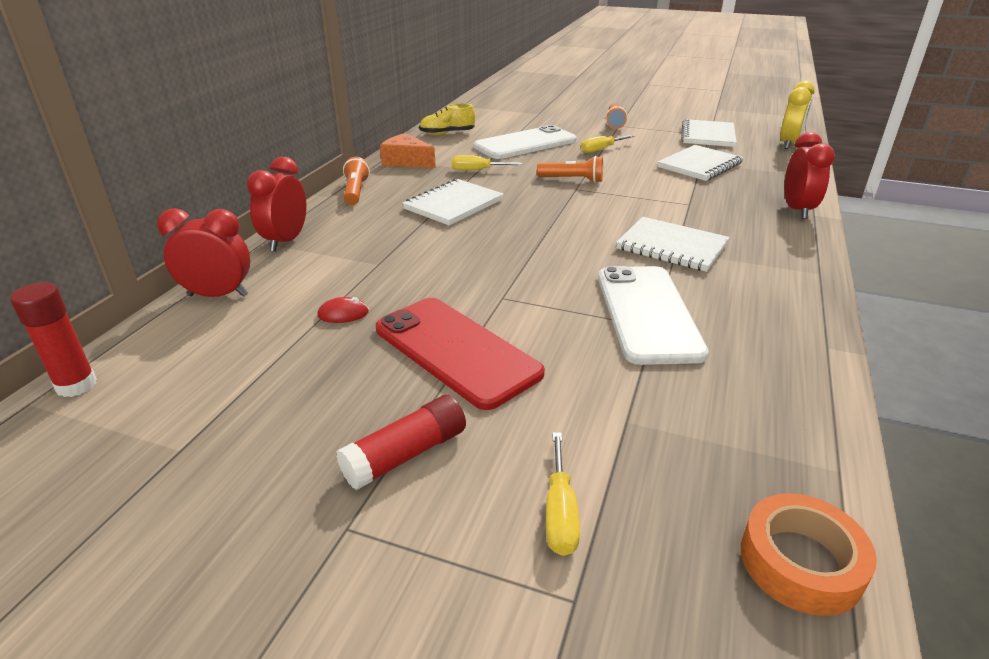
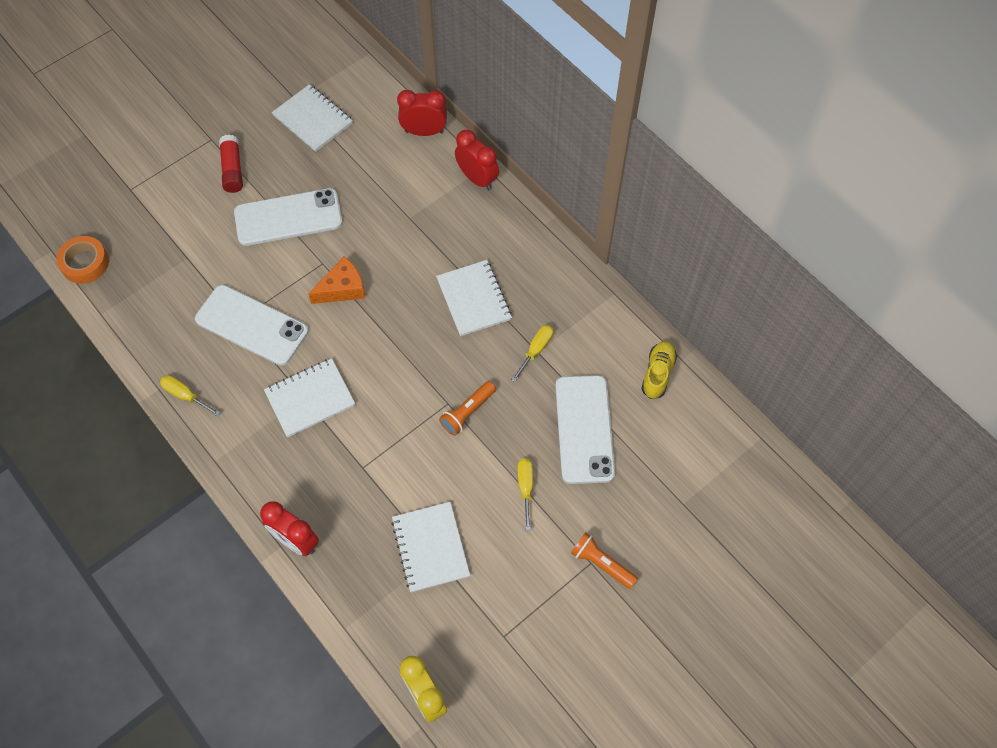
camera: 120 degrees right, 30 degrees up
(76, 385) = (372, 68): red glue stick -> none
(218, 295) = (424, 131): red clock -> red clock turned 120 degrees counterclockwise
(343, 314) = (361, 182): red mouse -> none
(355, 192) = (542, 244): orange flashlight -> none
(406, 161) = (593, 306): orange cheese -> orange cheese (342, 288)
(455, 351) = (288, 217): red phone -> white phone
(560, 513) = (164, 205): yellow screwdriver -> yellow screwdriver (185, 395)
(708, 135) = (501, 632): white notebook -> white notebook (313, 119)

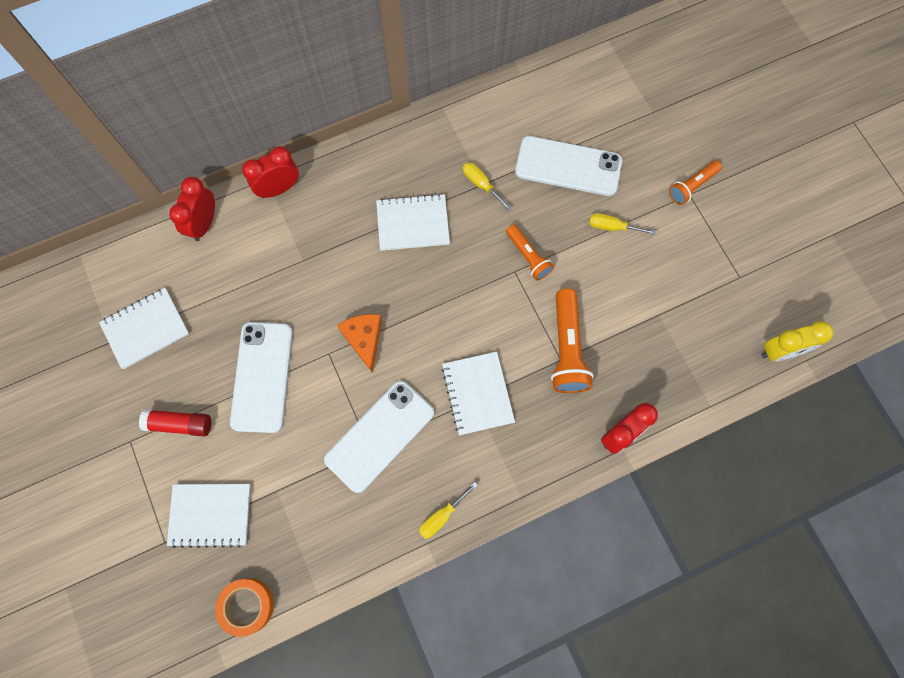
camera: 75 degrees left, 10 degrees up
(376, 470) = (567, 348): none -> orange flashlight
(430, 547) = (650, 317): white notebook -> white notebook (210, 514)
(657, 374) = (531, 96): yellow shoe -> none

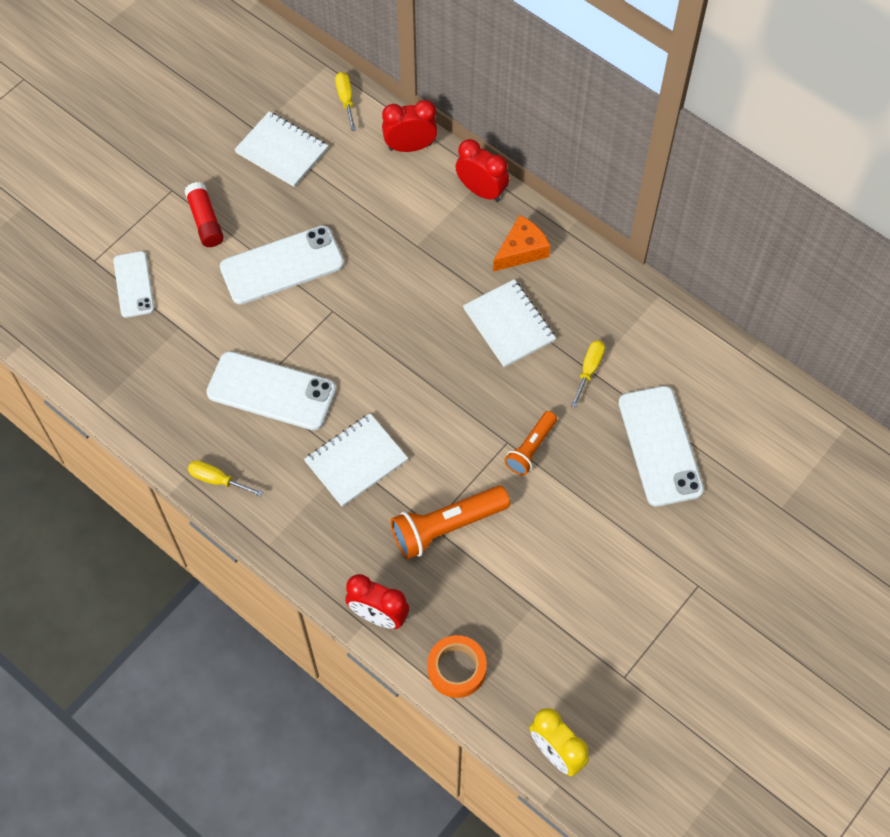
camera: 65 degrees right, 10 degrees down
(210, 514) = (134, 284): white notebook -> white phone
(247, 606) = (65, 351): orange tape -> orange tape (456, 669)
(364, 339) = (362, 335): orange cheese -> orange cheese (521, 250)
(612, 227) = (611, 518): yellow screwdriver -> yellow screwdriver (346, 99)
(692, 186) = (709, 584): orange flashlight -> none

